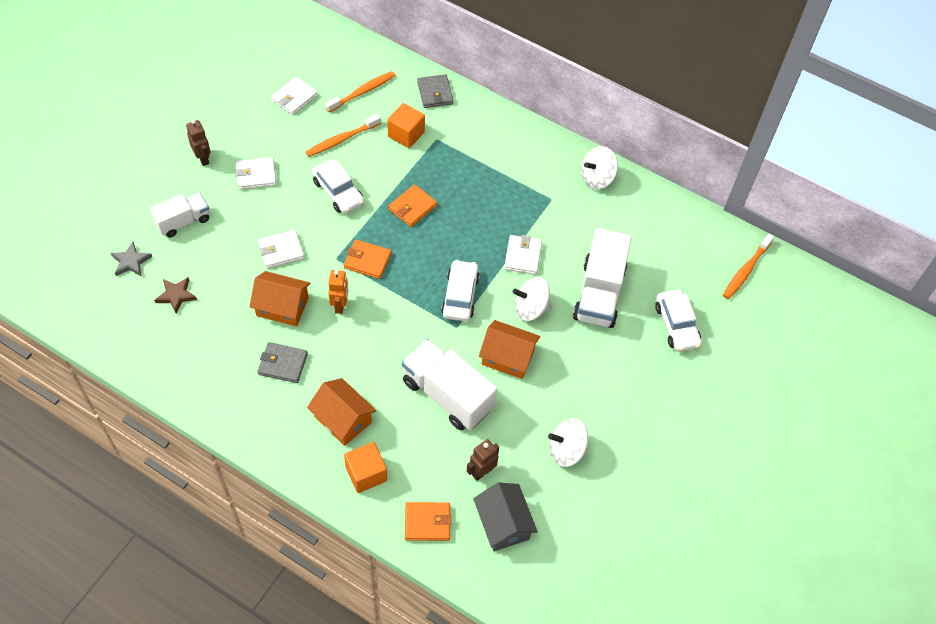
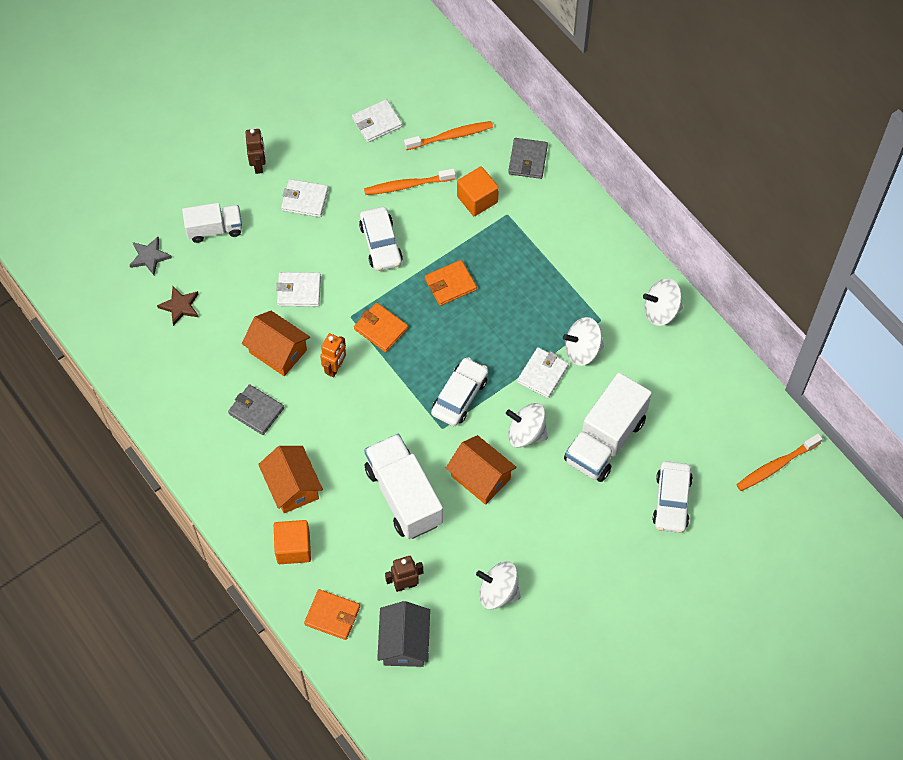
camera: 25 degrees right, 5 degrees up
(547, 227) = (582, 350): none -> white spinning top

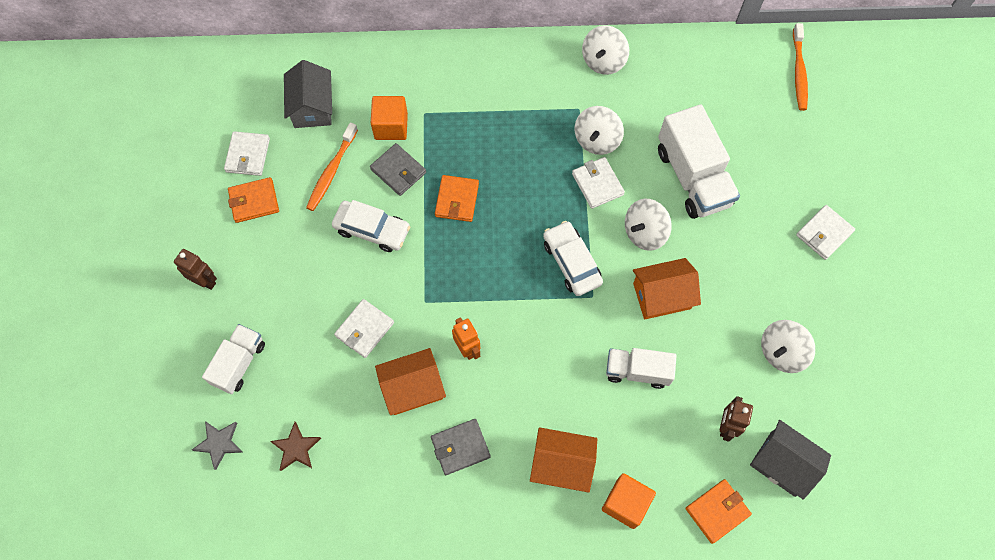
camera: 55 degrees left, 5 degrees up
(305, 200) = (275, 264): white wallet -> white wallet (824, 233)
(381, 329) = (457, 284): orange wallet -> orange wallet (254, 201)
(404, 496) = (637, 371): white truck -> white truck, size x0.61
(450, 136) = (312, 107): orange toothbrush -> grey house
(527, 160) = (385, 65): grey wallet -> grey wallet (398, 171)
(671, 501) = (781, 164): white car -> none

